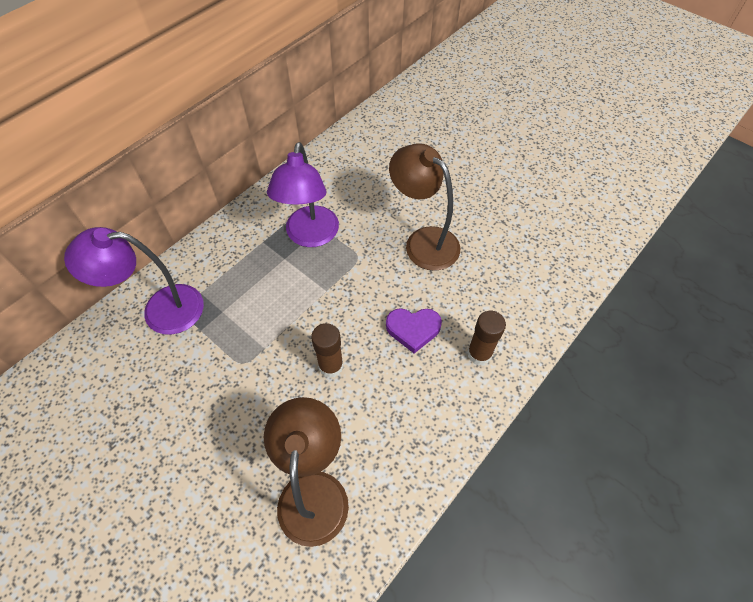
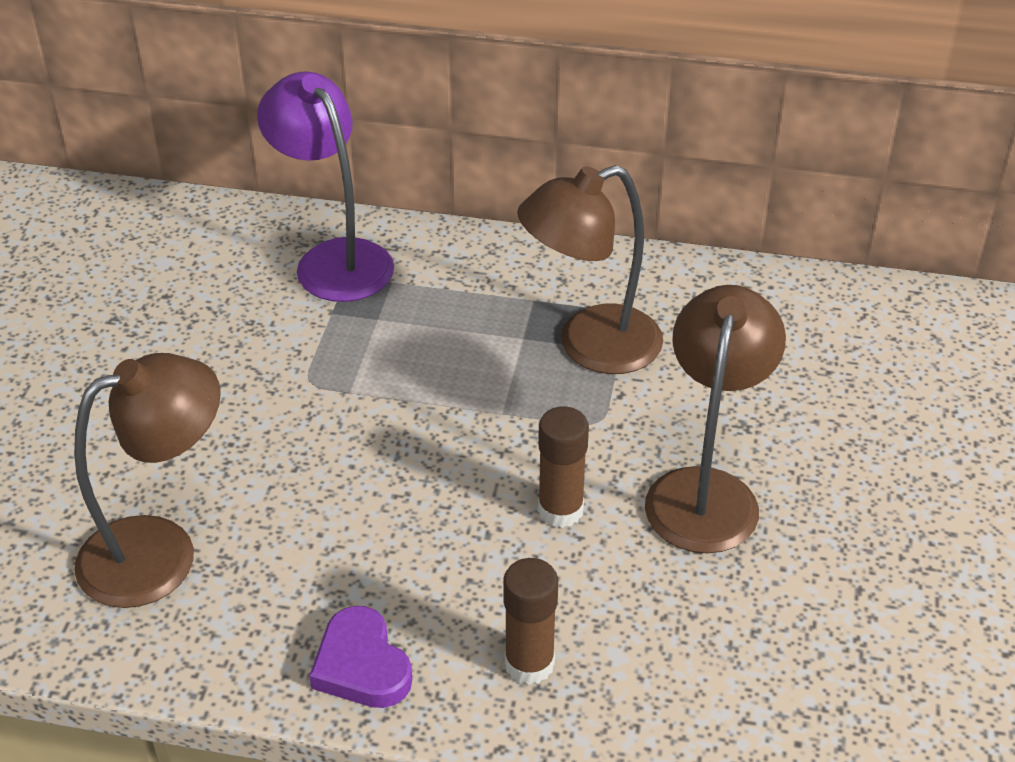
camera: 60 degrees right, 15 degrees down
(310, 236) = (590, 346): purple lamp -> brown lamp
(331, 366) = (371, 479): brown glue stick -> brown glue stick (560, 510)
(413, 329) = (511, 552): purple heart -> purple heart (361, 665)

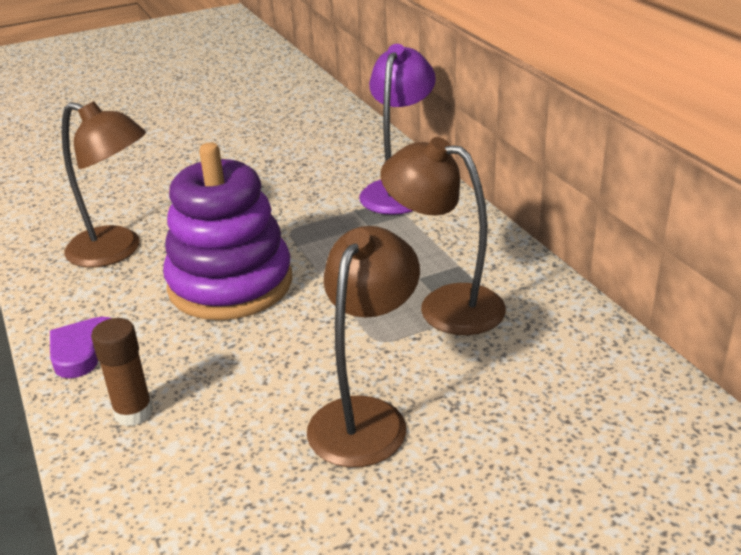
camera: 55 degrees right, 10 degrees down
(365, 482) = (230, 284): none -> purple stacking toy
(560, 510) = (280, 363): brown glue stick -> none
(705, 491) = (365, 417): brown lamp -> brown lamp turned 45 degrees counterclockwise

